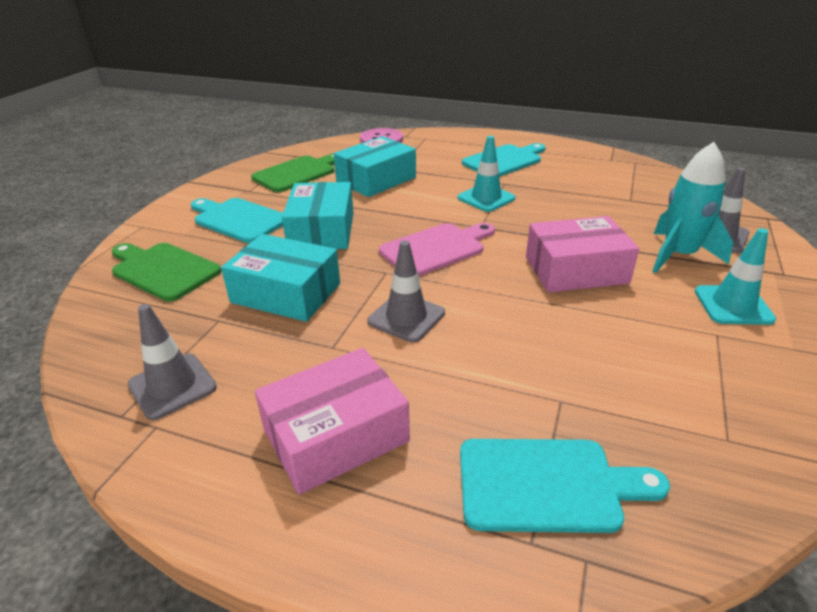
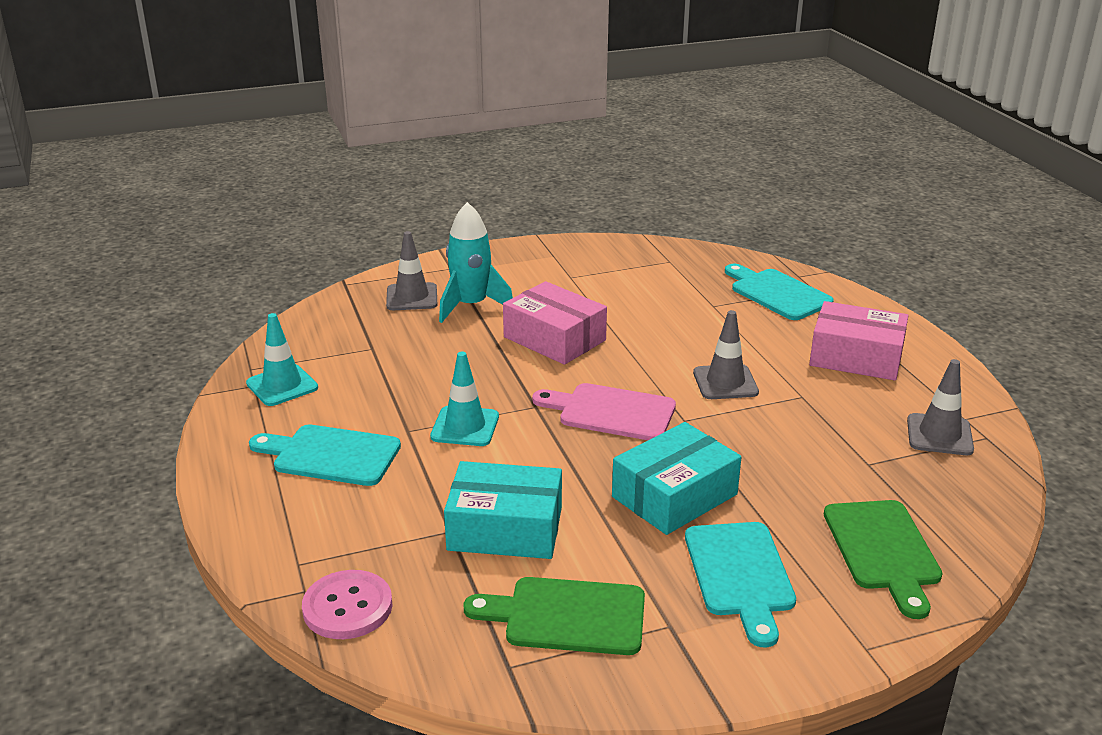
camera: 130 degrees left, 5 degrees down
(286, 293) = (789, 452): turquoise box -> none
(733, 305) = (525, 277): turquoise traffic cone -> turquoise traffic cone (282, 385)

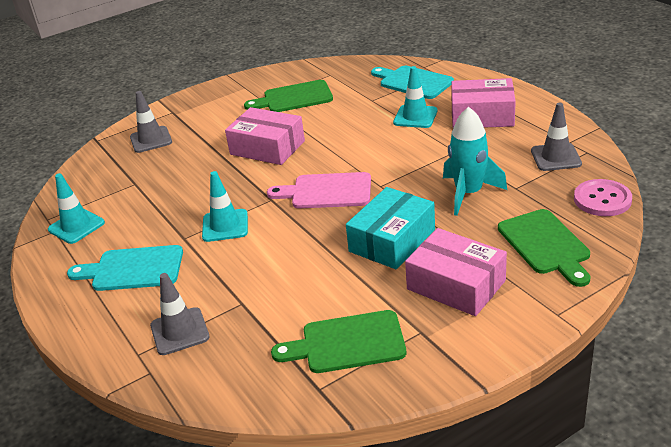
camera: 10 degrees left, 5 degrees up
(347, 607) = (186, 376): pink button -> pink button (602, 199)
(471, 306) = (197, 137): turquoise rocket -> turquoise rocket (468, 193)
(505, 528) = (281, 292): turquoise box -> none
(611, 282) = (294, 98): none -> green cutting board
(725, 382) = (399, 153): grey traffic cone -> grey traffic cone (179, 331)
(740, 575) = (456, 285): turquoise cutting board -> pink box
(764, 339) = (415, 117): none -> turquoise traffic cone

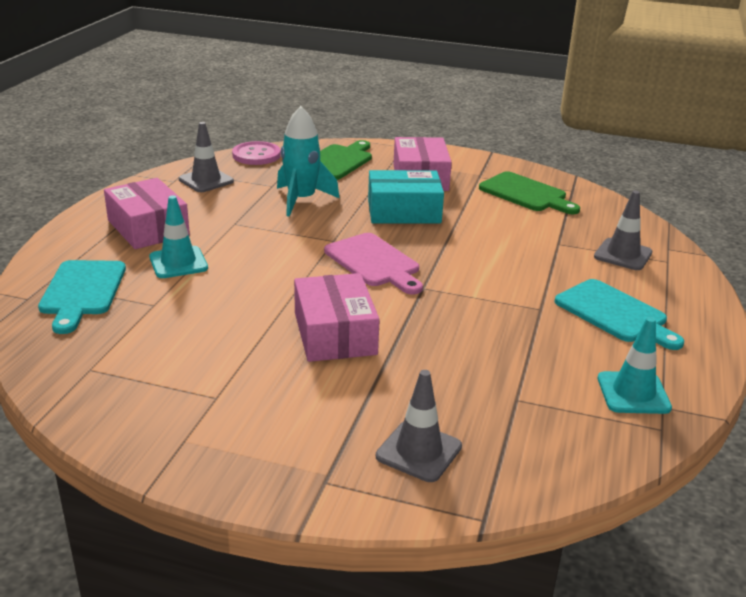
camera: 135 degrees left, 5 degrees down
(225, 226) = (493, 294): turquoise traffic cone -> none
(294, 98) = (188, 370): green cutting board -> none

